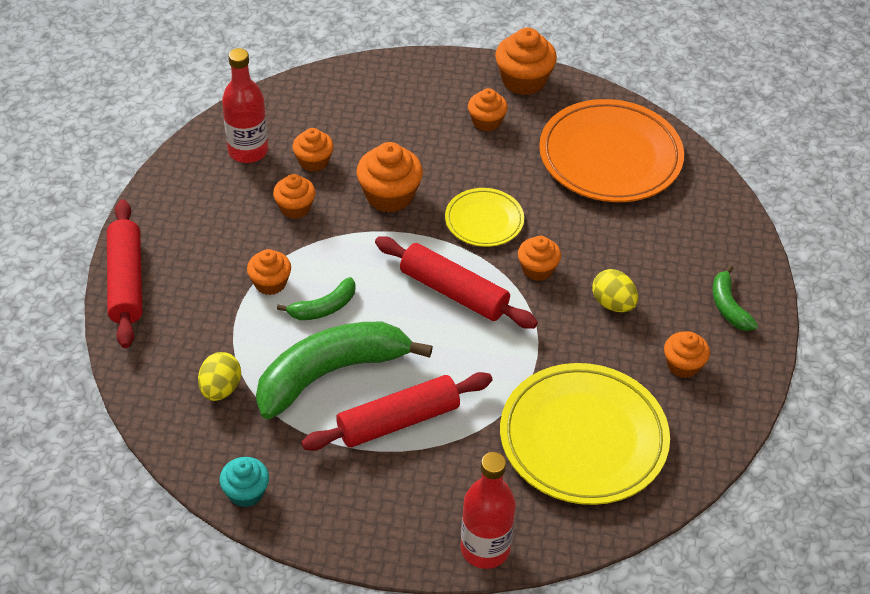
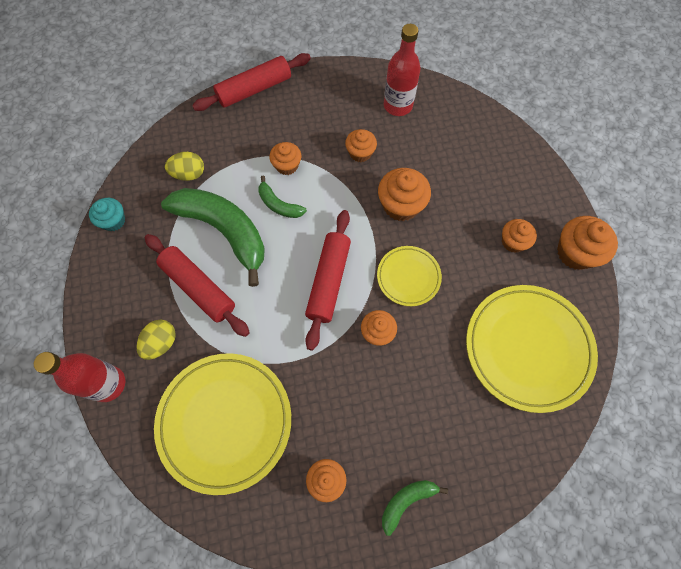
camera: 70 degrees right, 20 degrees up
(313, 161) = (409, 146): orange cupcake -> none
(610, 157) = (527, 348): orange plate -> yellow plate
(613, 304) = (367, 402): yellow egg -> yellow egg (161, 343)

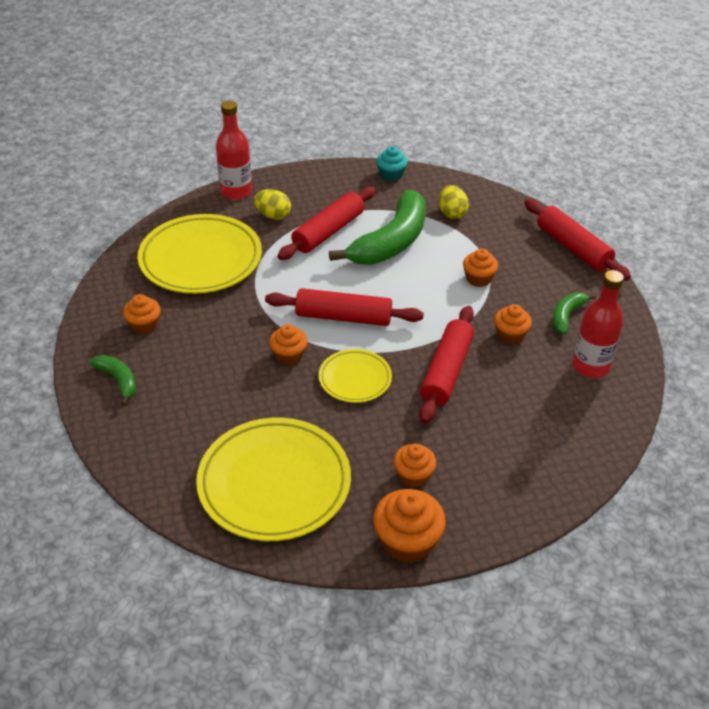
camera: 85 degrees right, 25 degrees down
(279, 205) = (428, 276): green banana -> green banana (566, 316)
(401, 205) = (446, 371): orange cupcake -> red rolling pin

